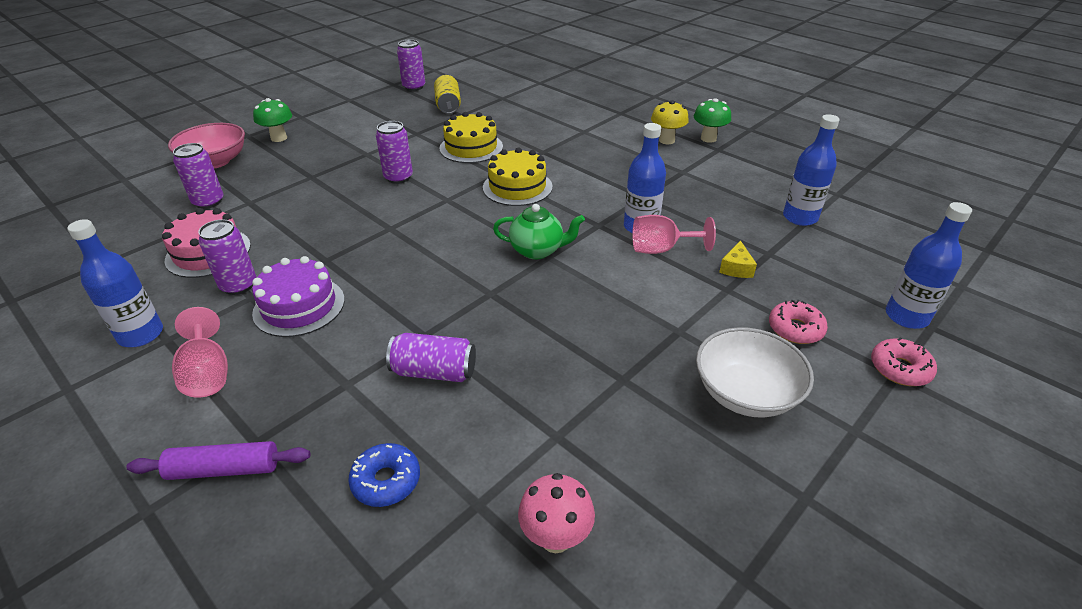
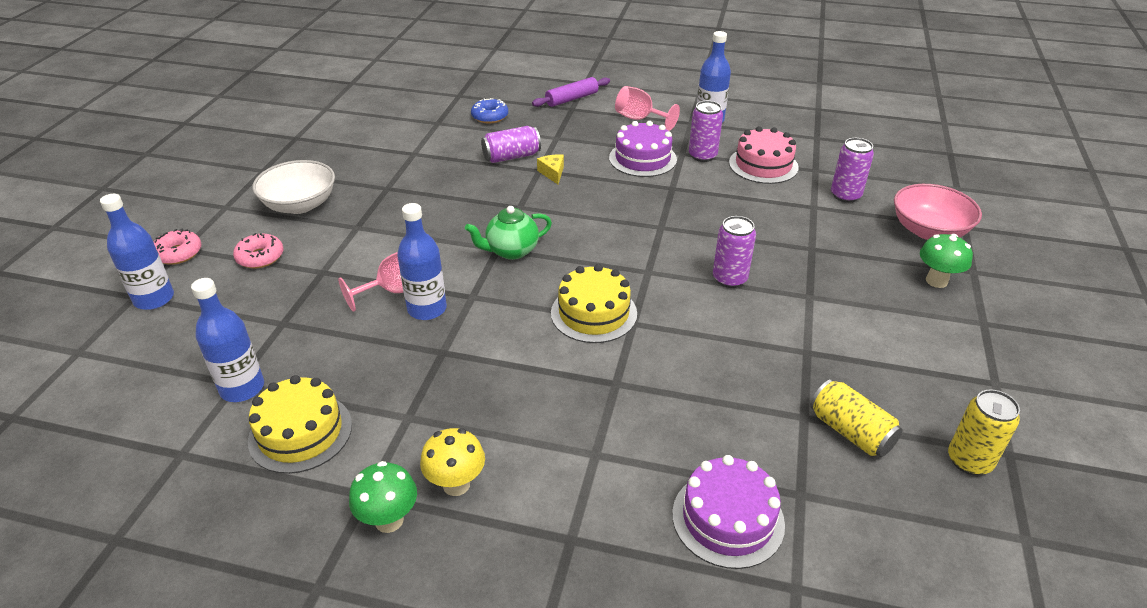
camera: 150 degrees right, 0 degrees up
(414, 87) = (969, 461): purple can -> yellow can
(471, 147) = (710, 354): yellow cake -> yellow cake (300, 432)
(543, 100) = (728, 519): none -> purple cake
(555, 538) = (392, 124): pink mushroom -> none
(736, 268) = (315, 295): yellow cheese -> yellow cheese (552, 173)

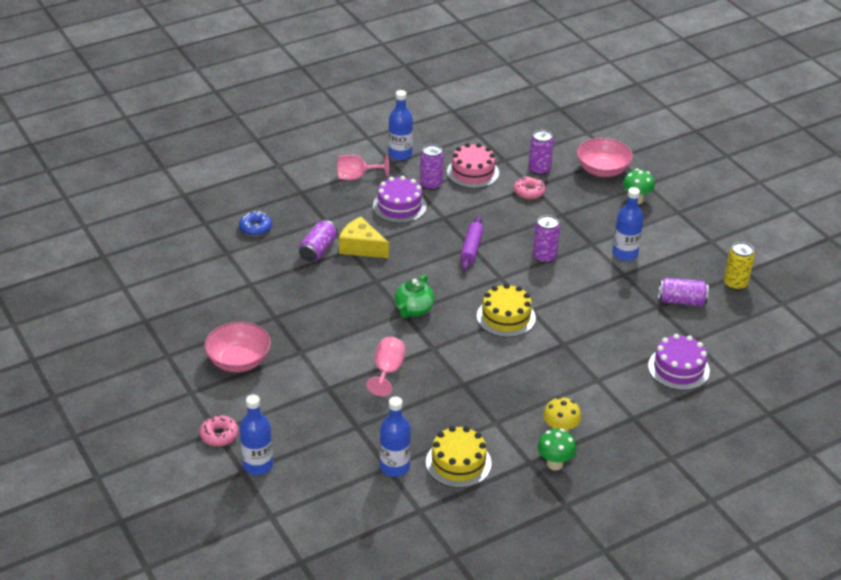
camera: 45 degrees left, 0 degrees up
(260, 257) = (275, 404): pink donut -> pink donut (529, 192)
(300, 205) = (239, 361): white bowl -> pink bowl
(427, 309) = (420, 369): blue bottle -> blue bottle (625, 254)
(552, 173) = (361, 247): yellow cheese -> yellow cheese, size x1.82
(572, 99) = (289, 184): purple rolling pin -> purple rolling pin (471, 248)
(850, 432) = (681, 301): yellow can -> purple can

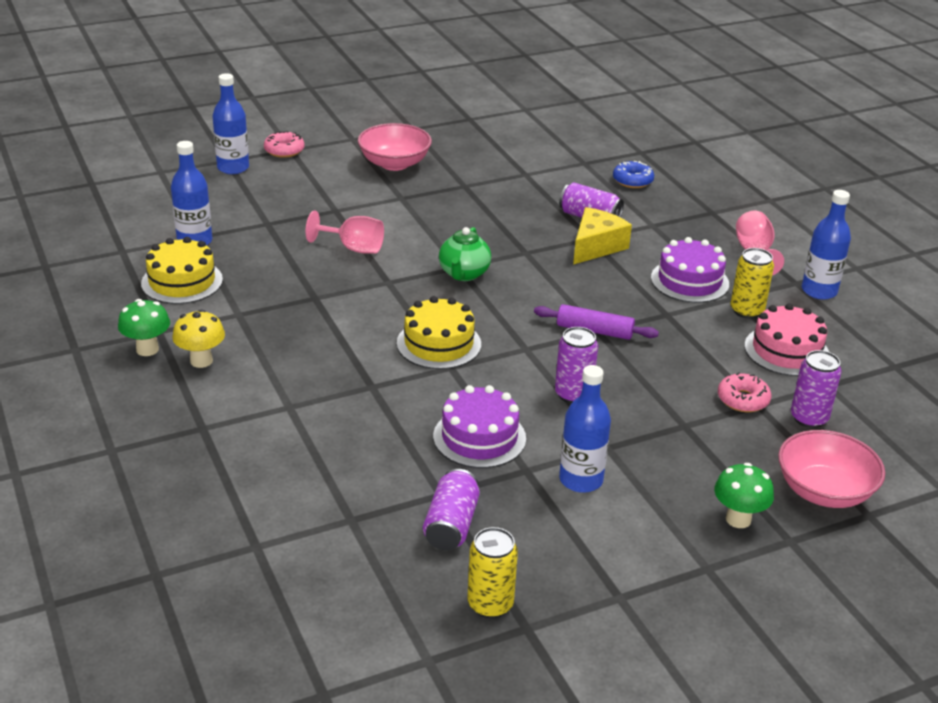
camera: 95 degrees right, 5 degrees down
(413, 310) = (464, 274): green teapot -> green teapot turned 105 degrees counterclockwise
(431, 184) = (747, 311): purple can -> yellow can
(678, 368) = (290, 491): purple cake -> purple cake (479, 437)

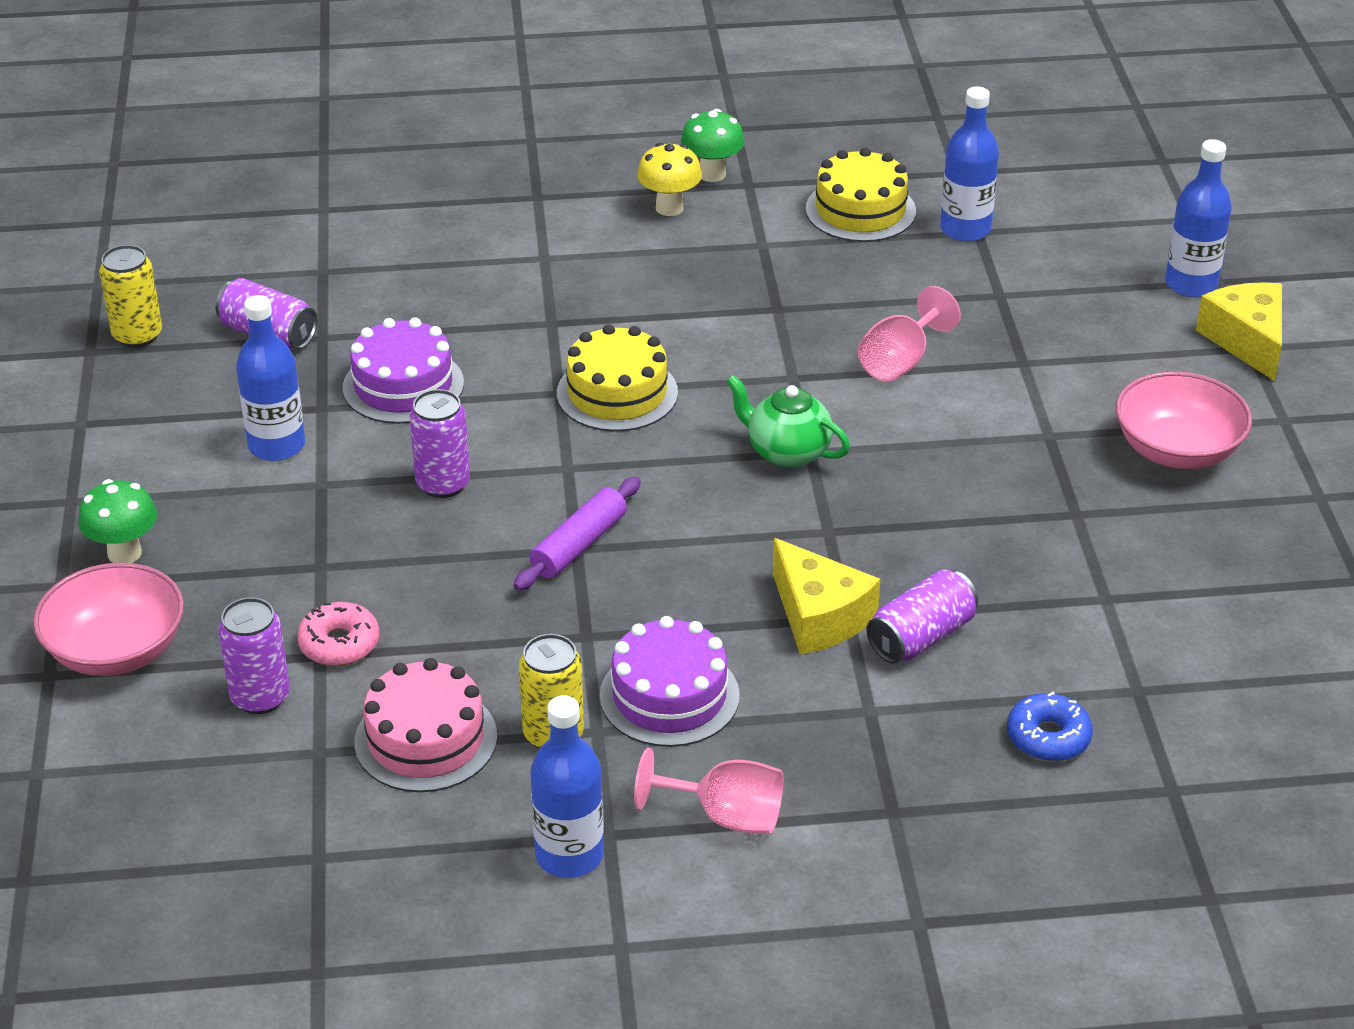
camera: 110 degrees right, 5 degrees up
(284, 150) = (1246, 341): pink donut -> yellow cheese

